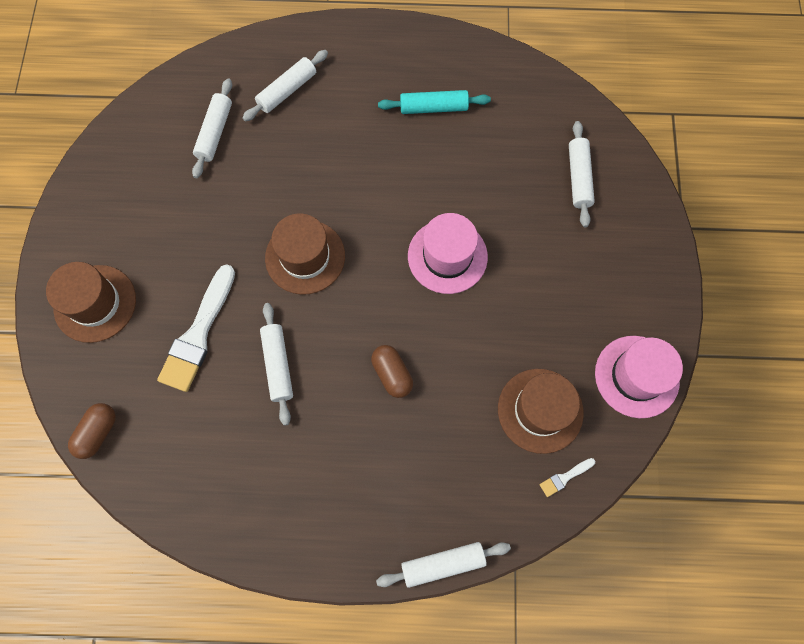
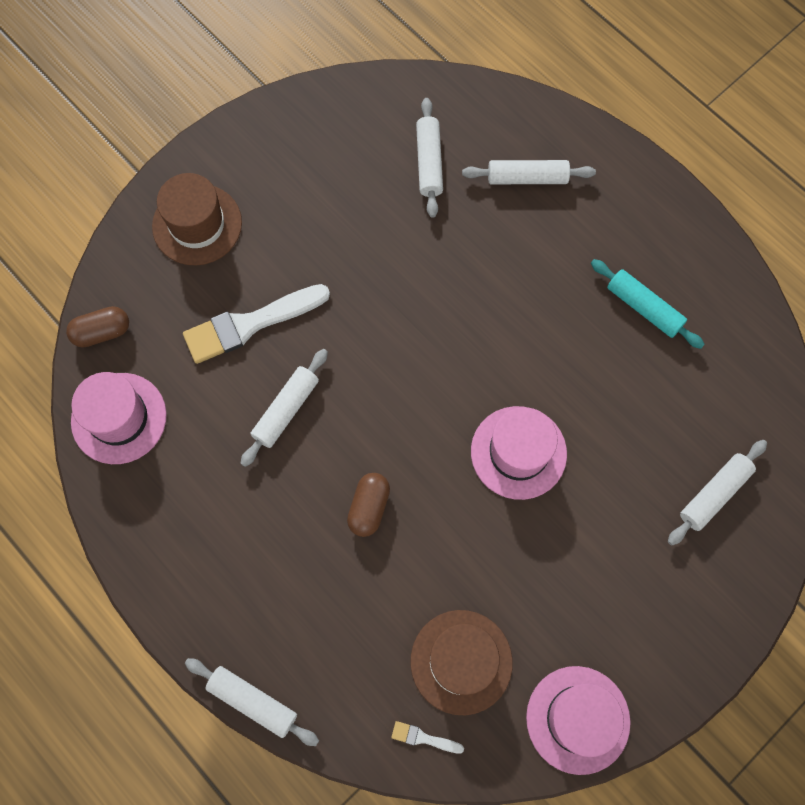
camera: 45 degrees right, 0 degrees up
(168, 476) = (119, 418): none -> pink hat
(215, 132) = (429, 162): white rolling pin -> white rolling pin turned 60 degrees counterclockwise
(305, 257) = (397, 339): brown hat -> none

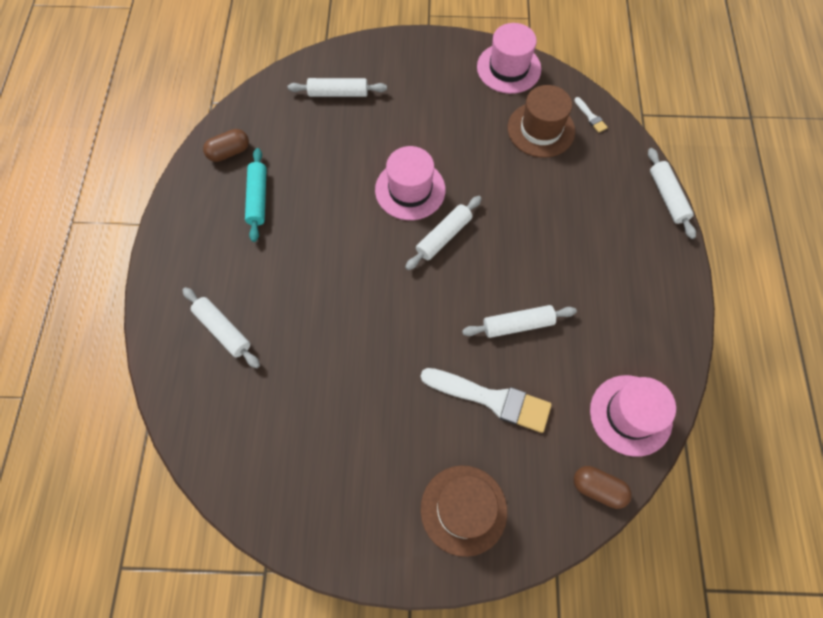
camera: 135 degrees left, 5 degrees down
(369, 507) = (519, 232): brown capsule -> brown capsule (229, 152)
(429, 162) = (266, 400): white rolling pin -> white rolling pin (443, 236)

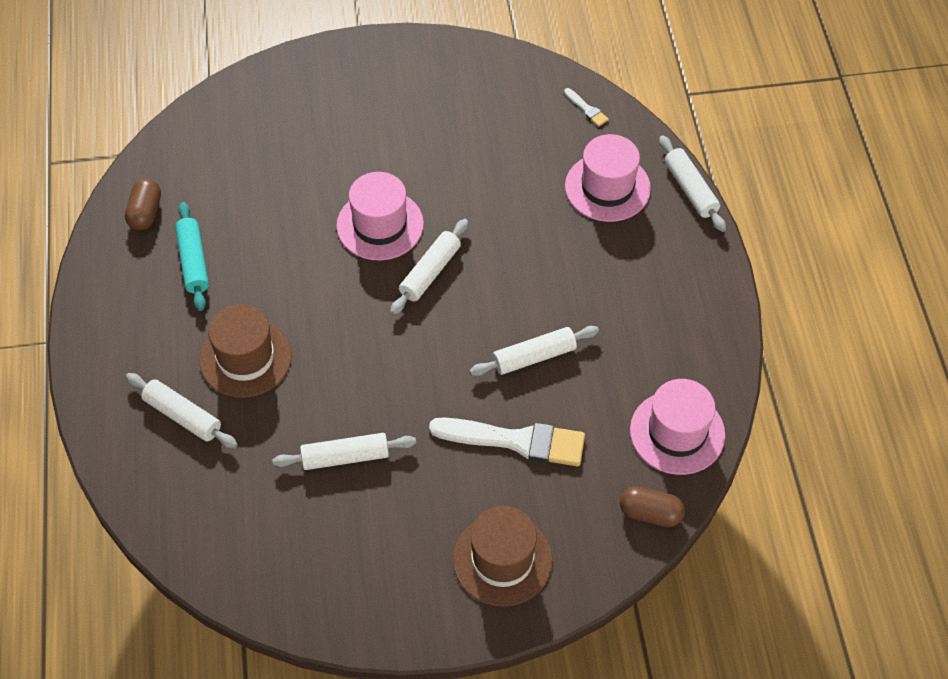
camera: 10 degrees left, 10 degrees down
(229, 152) = (145, 213): brown capsule -> brown capsule turned 45 degrees counterclockwise
(338, 93) = (269, 124): white rolling pin -> white rolling pin (345, 457)
(508, 68) = (478, 65): pink hat -> pink hat (607, 187)
(541, 129) = (528, 132): brown hat -> brown hat (245, 358)

